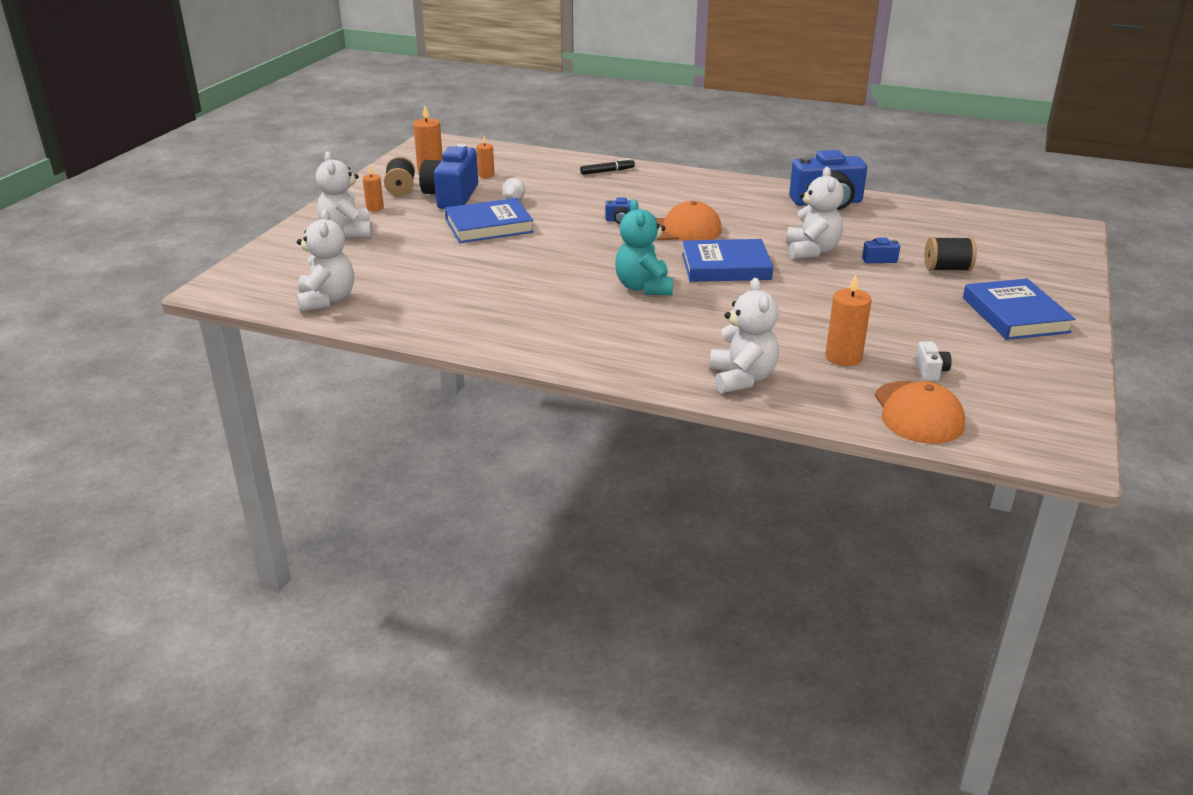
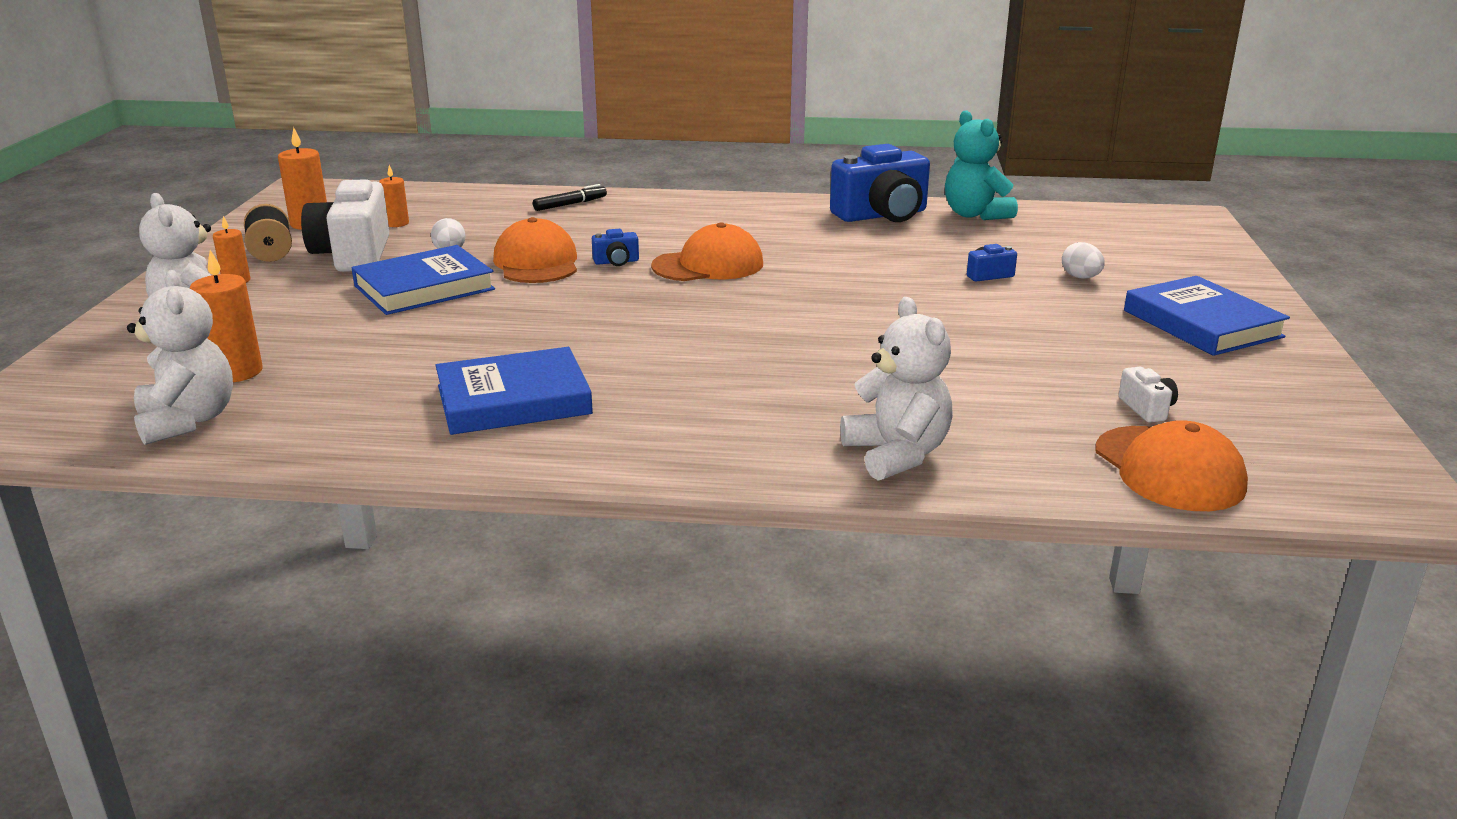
camera: 15 degrees left, 5 degrees down
(451, 196) = (353, 255): blue camera -> white camera
(567, 215) = (536, 262): none -> orange cap
(644, 287) = (690, 345): turquoise teddy bear -> turquoise teddy bear (975, 215)
(726, 266) = (792, 305): blue book -> blue book (513, 400)
(812, 251) = (896, 274): white teddy bear -> none
(843, 357) = (1020, 405): orange candle -> orange candle (236, 372)
(947, 269) = (1080, 277): black spool -> white egg

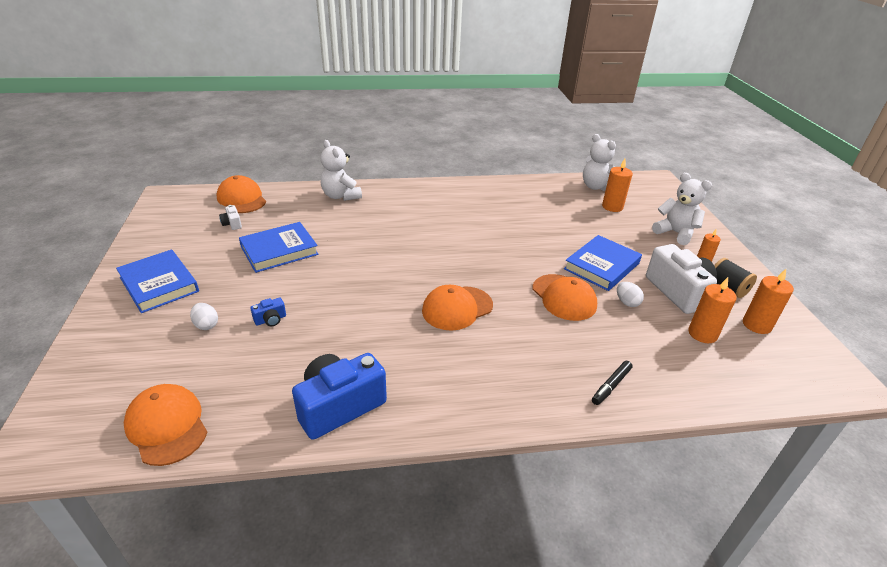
camera: 165 degrees right, 10 degrees up
(397, 223) = (702, 334): orange candle -> orange candle, size x1.62
(513, 400) = (492, 204): blue book -> blue book (279, 250)
(616, 262) = (516, 304): blue camera -> none
(975, 215) = (252, 421): turquoise teddy bear -> none
(1065, 218) = (167, 426): none -> orange cap

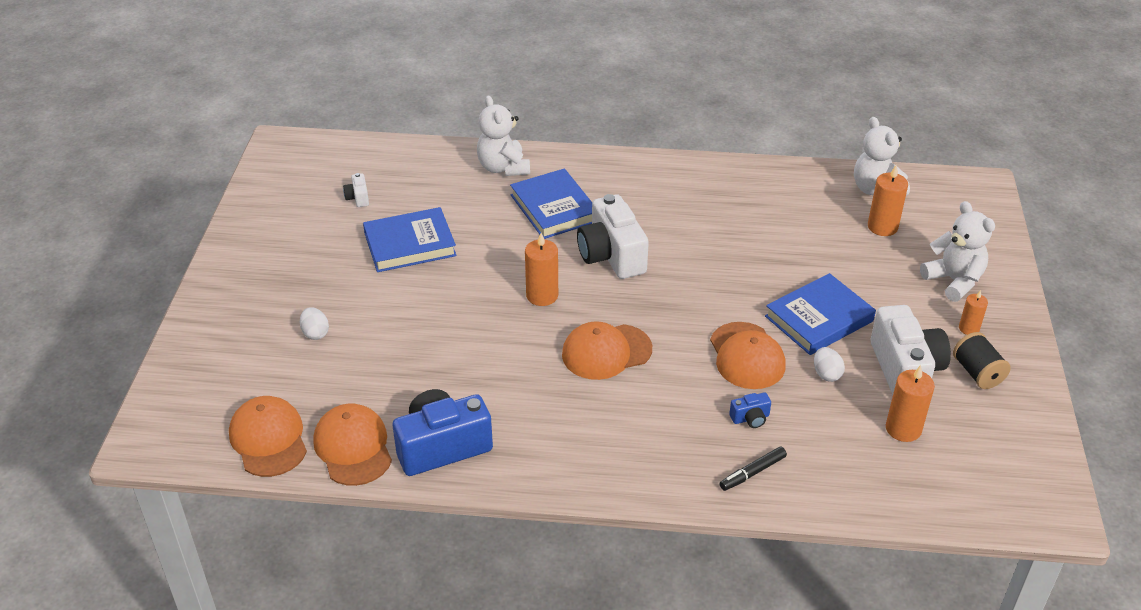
camera: 15 degrees right, 5 degrees up
(159, 284) = (267, 274): blue book -> blue book (554, 208)
(241, 199) = (374, 159): orange cap -> orange cap (353, 447)
(270, 320) = (386, 336): blue camera -> blue camera (750, 418)
(437, 242) = (611, 255): none -> white camera
(756, 325) = (984, 428): orange candle -> orange candle (542, 295)

